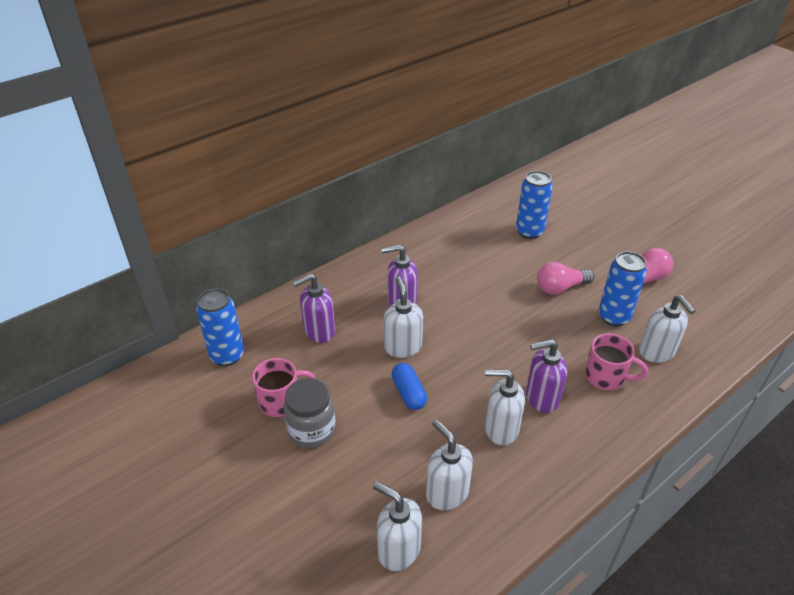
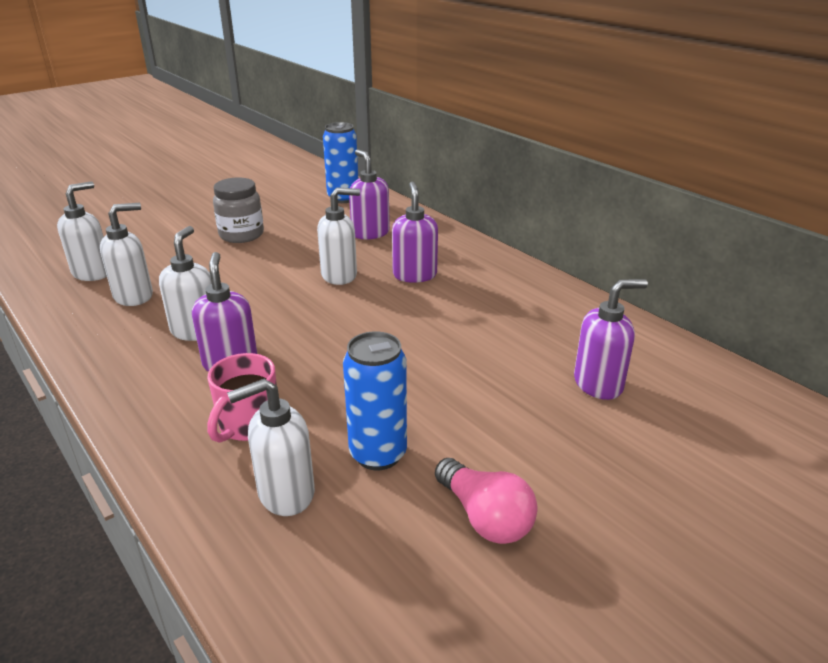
camera: 90 degrees right, 10 degrees down
(281, 401) = (280, 221): pink mug -> none
(408, 393) = (269, 278): blue capsule -> none
(529, 232) = (598, 384): blue can -> purple soap dispenser
(560, 288) = (451, 403): pink light bulb -> none

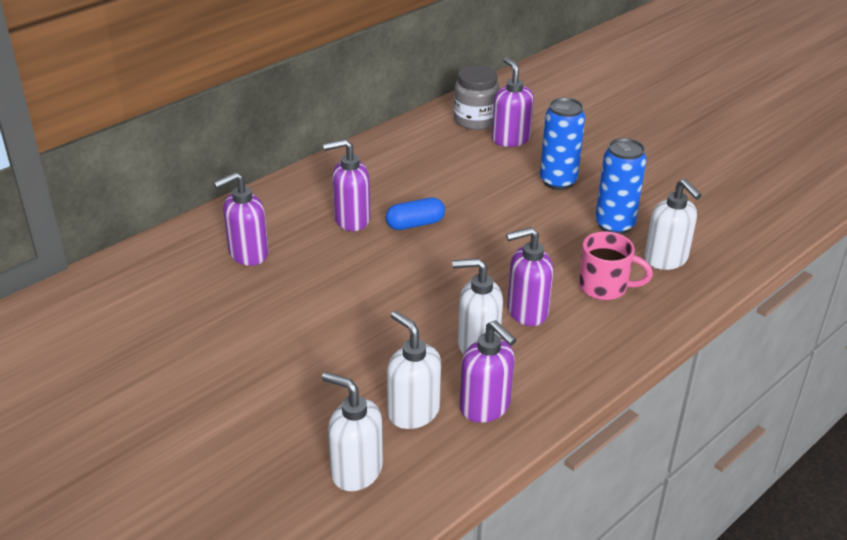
camera: 95 degrees left, 5 degrees up
(114, 329) = (485, 407): none -> purple soap dispenser
(241, 235) = (244, 357): grey jar -> grey jar (475, 120)
(339, 275) = (354, 266): white soap dispenser -> none
(343, 198) = (132, 284): blue can -> blue can (558, 181)
(403, 307) = (415, 224): none -> blue capsule
(485, 517) = (653, 185): pink light bulb -> none

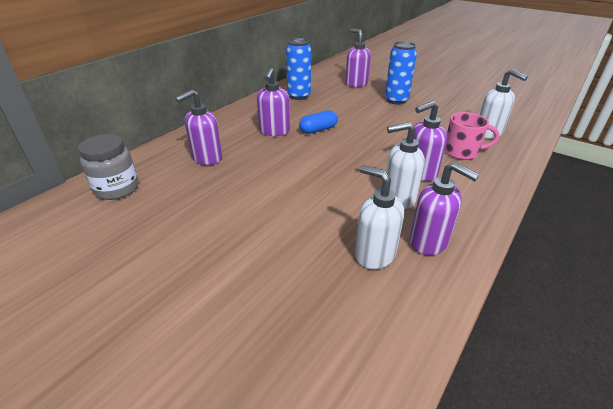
camera: 10 degrees left, 0 degrees up
(351, 220) = (274, 131): purple soap dispenser -> purple soap dispenser turned 60 degrees counterclockwise
(356, 471) = (348, 315): white soap dispenser -> none
(475, 120) = (331, 77): grey jar -> grey jar (117, 189)
(614, 225) = (444, 118): blue can -> blue can (299, 96)

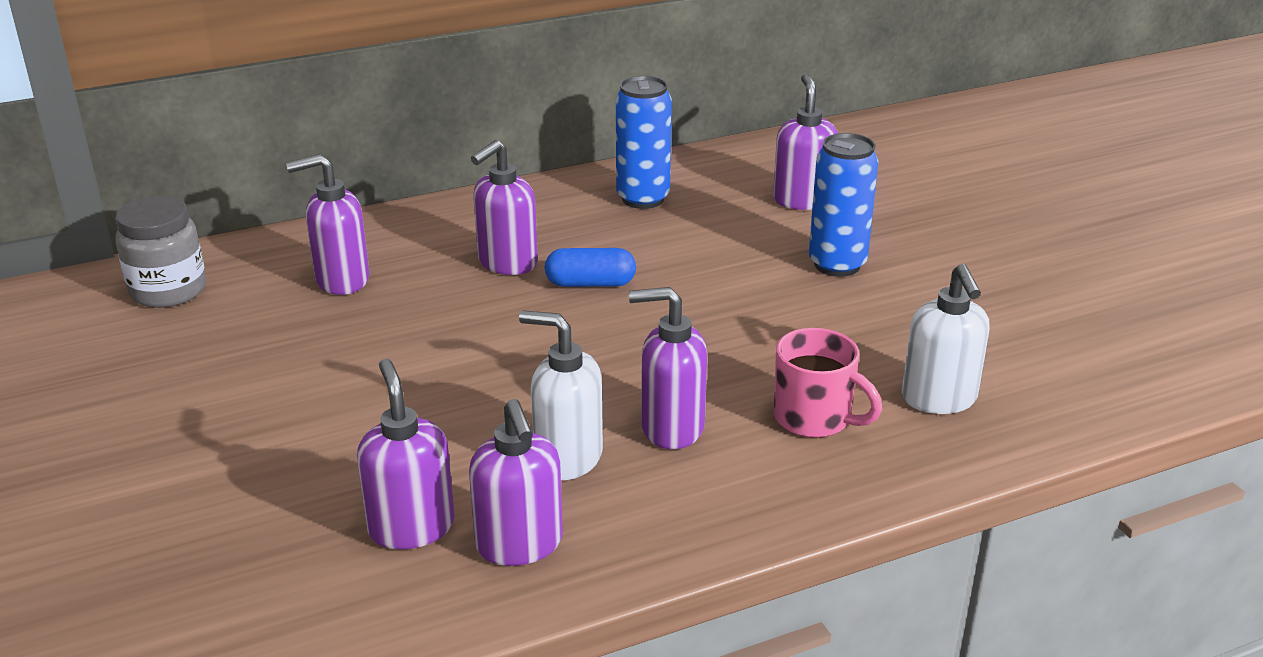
camera: 30 degrees right, 5 degrees down
(374, 254) = (411, 527): white soap dispenser -> purple soap dispenser

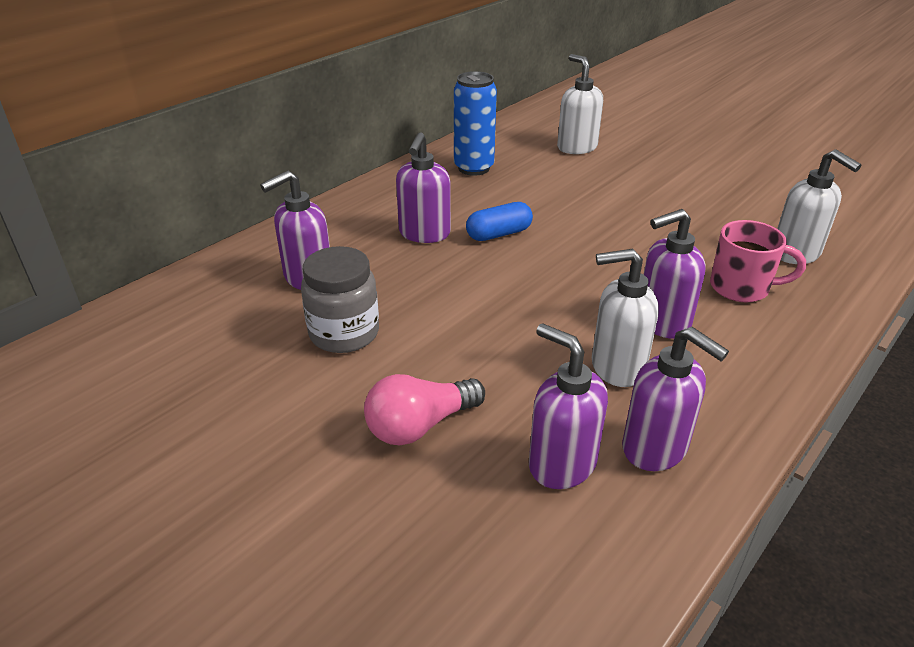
camera: 25 degrees left, 5 degrees up
(168, 291) = (161, 325): grey jar -> grey jar (344, 333)
(314, 451) = (420, 425): none -> pink light bulb
(802, 200) = (576, 147): purple soap dispenser -> white soap dispenser
(837, 265) = (642, 183): blue can -> none

